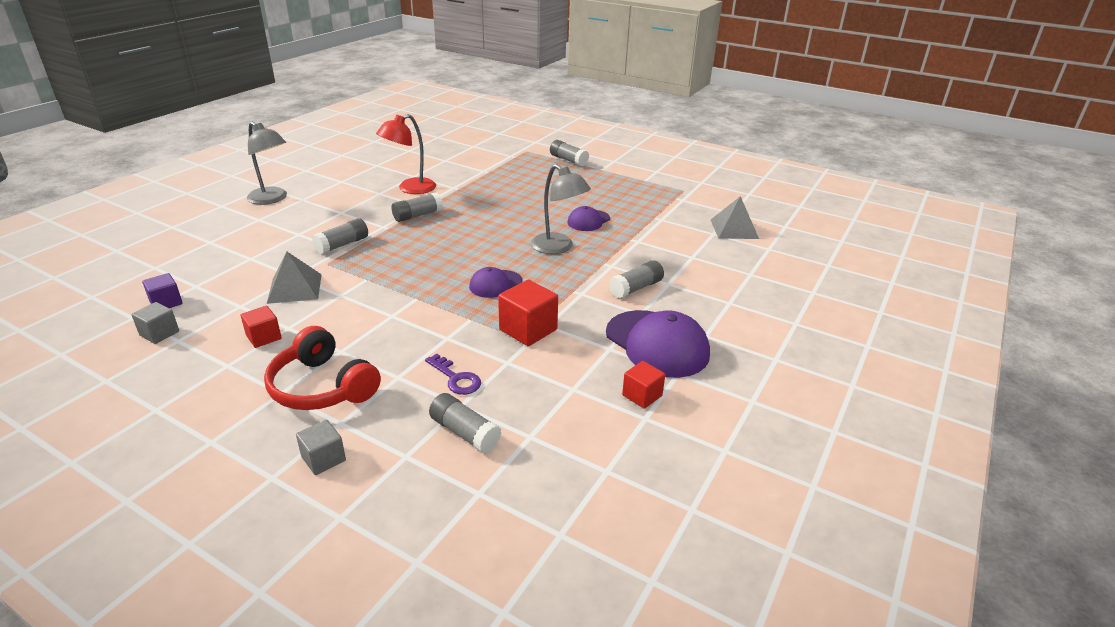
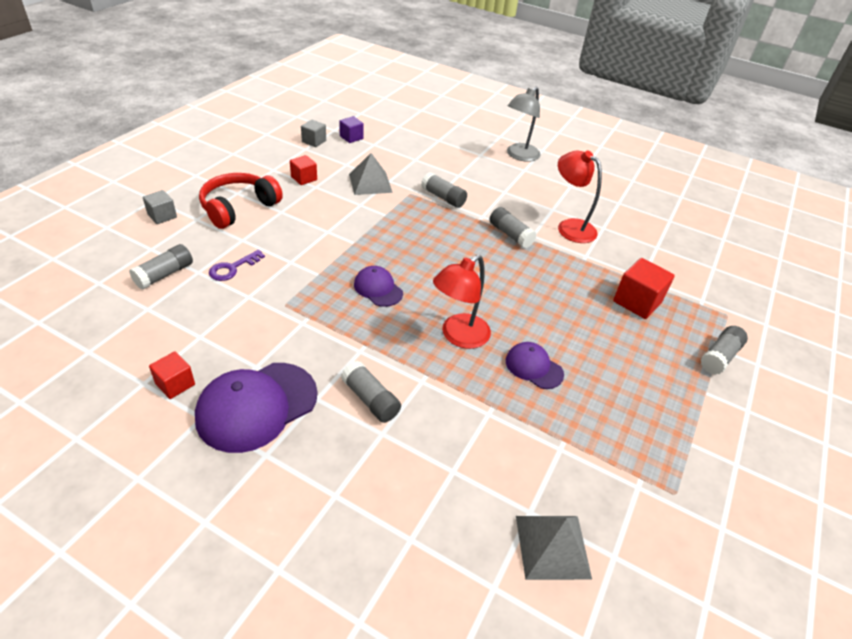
camera: 85 degrees right, 10 degrees up
(528, 330) = (296, 310): red cube -> red cube (637, 302)
(558, 248) = (458, 336): grey lamp -> red lamp

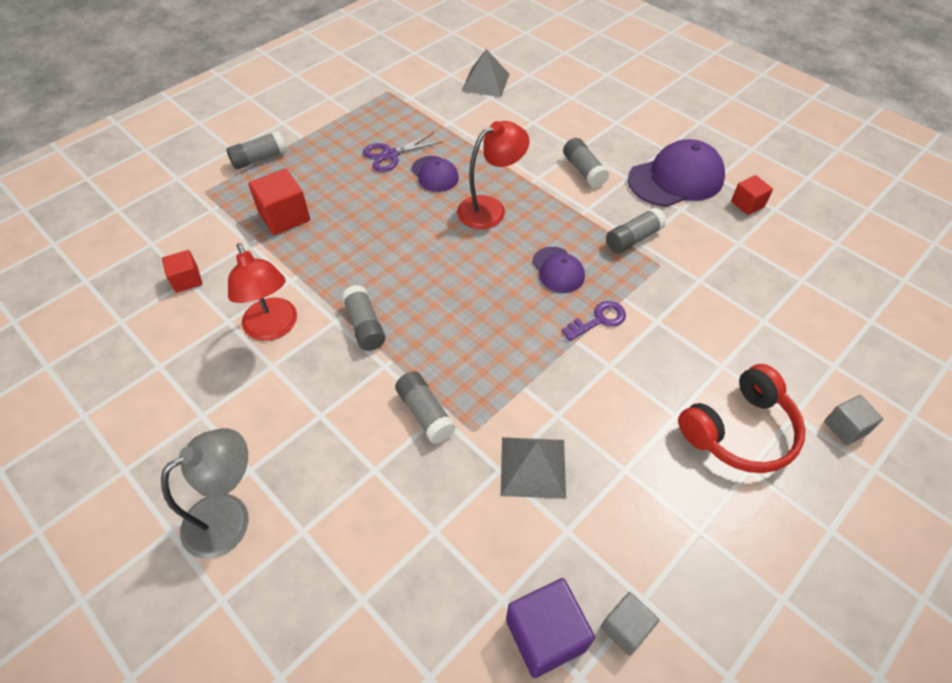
camera: 160 degrees left, 10 degrees up
(164, 275) = (801, 321): grey glue stick -> grey glue stick (633, 238)
(233, 268) = (724, 320): purple key -> purple key (598, 320)
(304, 178) = (644, 495): red cube -> red cube (187, 280)
(351, 137) = (545, 635): purple cube -> purple cube, size x1.62
(595, 384) = (390, 155): none -> purple scissors

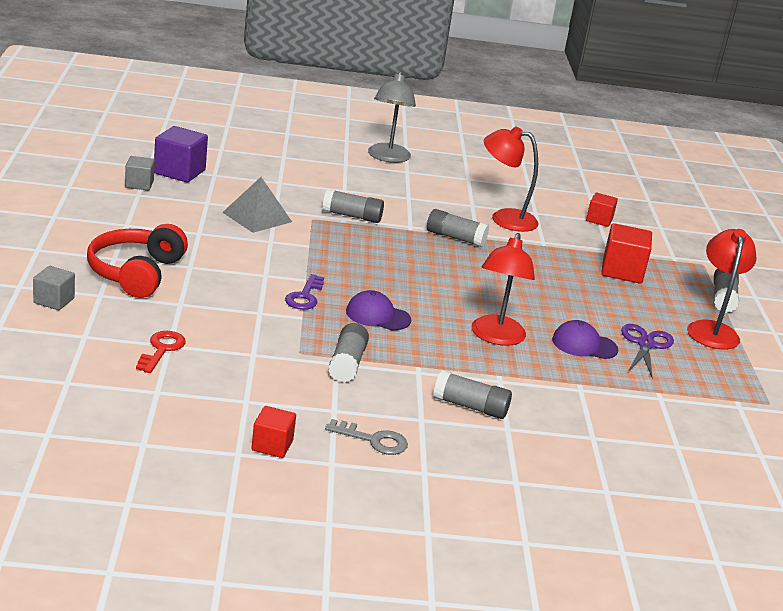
camera: 130 degrees right, 25 degrees down
(321, 143) = (712, 330): none -> red lamp
(485, 82) = (713, 462): grey pyramid -> none
(676, 179) = (373, 440): purple cap -> grey key
(774, 318) = (161, 350): none -> red key

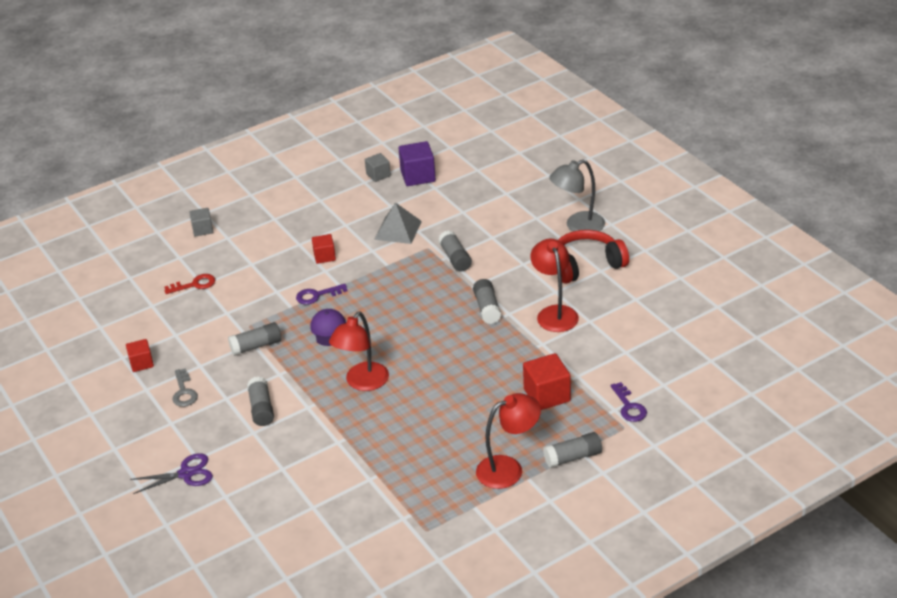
camera: 65 degrees right, 10 degrees up
(136, 273) = (266, 234): red headphones -> red headphones (586, 265)
(496, 337) = (362, 383): red lamp -> red lamp turned 45 degrees counterclockwise
(584, 345) = (402, 421): purple cap -> none
(599, 220) = (626, 352): red cube -> red cube (324, 256)
(645, 344) = (440, 446): purple scissors -> purple scissors (186, 474)
(676, 250) = (629, 406): none -> purple key

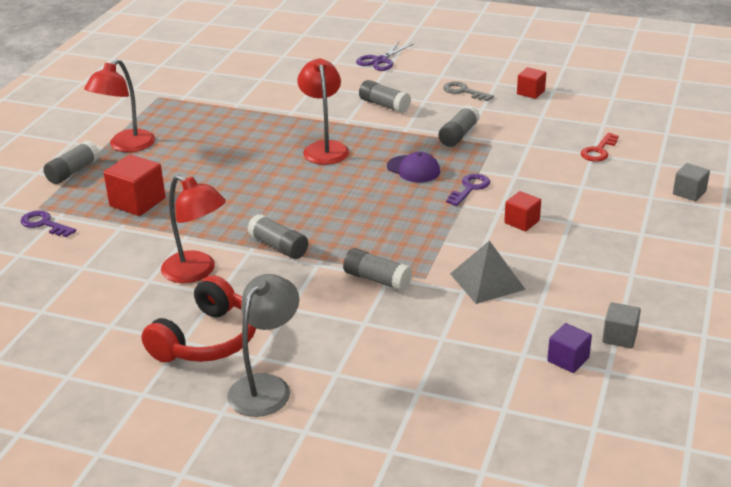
camera: 140 degrees right, 5 degrees down
(418, 176) = (568, 360): purple cube -> purple cube, size x0.62

